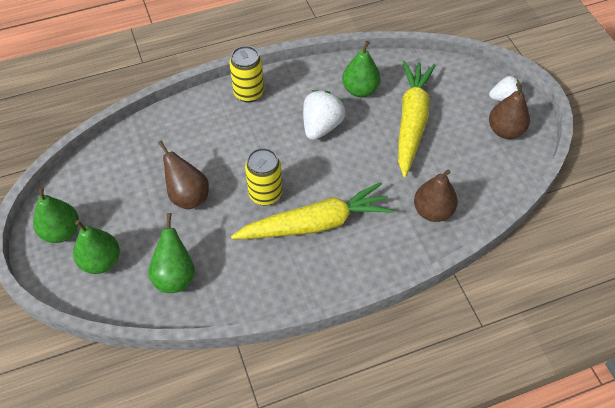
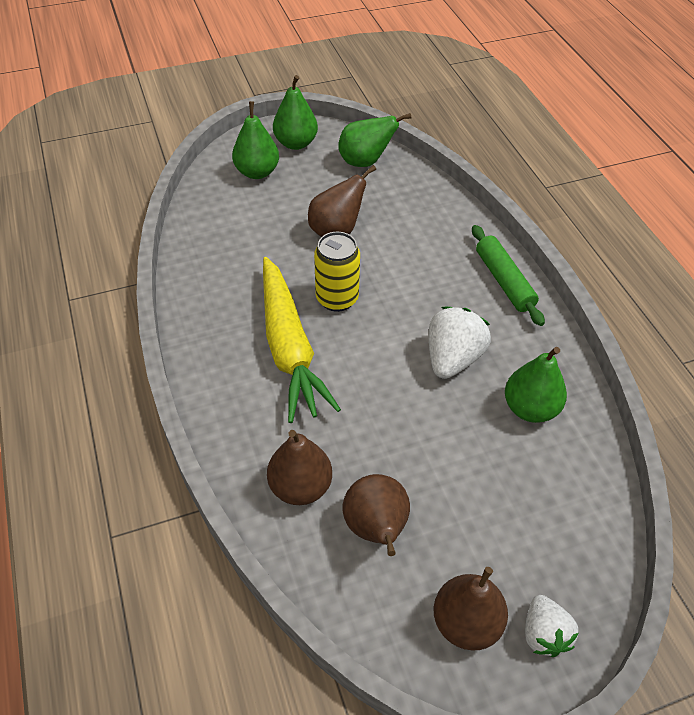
camera: 90 degrees right, 5 degrees down
(175, 276) = (231, 225): green pear -> green pear (365, 162)
(248, 93) = (504, 281): yellow can -> green rolling pin
(321, 126) = (452, 358): white strawberry -> white strawberry turned 90 degrees counterclockwise
(411, 121) = (473, 474): yellow carrot -> none
(456, 170) = (376, 529): none -> brown pear

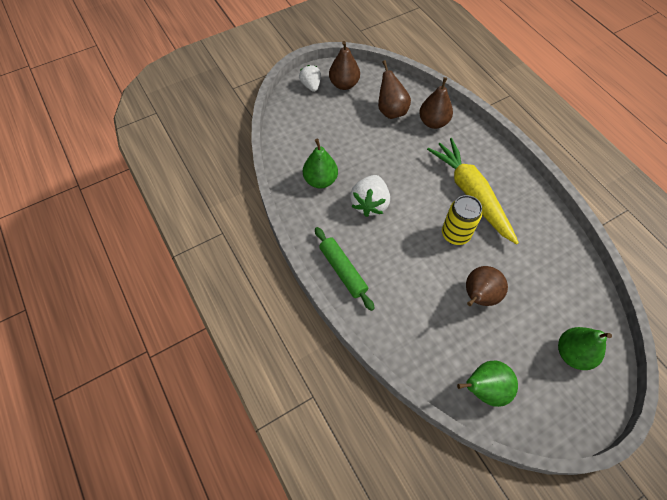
camera: 170 degrees right, 10 degrees up
(296, 143) = (558, 403): green pear -> none

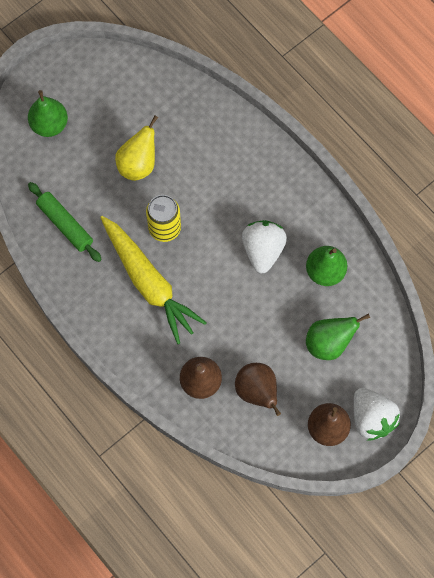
camera: 170 degrees right, 10 degrees up
(311, 85) = (371, 418): white strawberry -> white strawberry, size x1.54
(343, 271) = (278, 168): green rolling pin -> green rolling pin (65, 224)
(478, 296) = (138, 164): brown pear -> yellow pear
(484, 389) = (132, 82): green pear -> green pear (329, 343)

